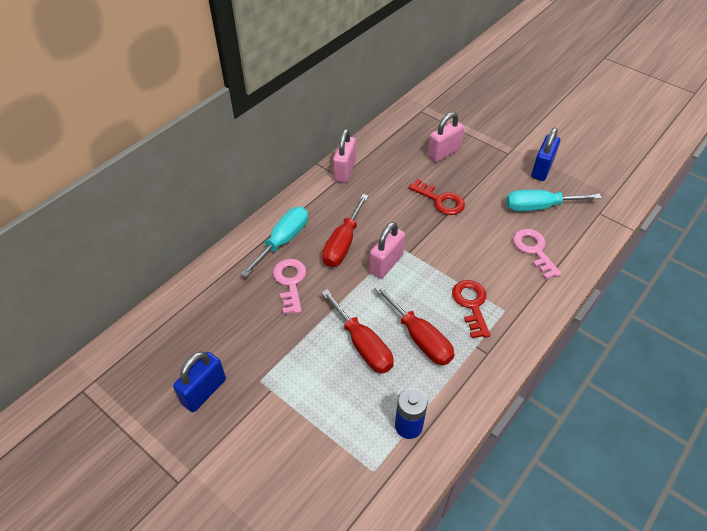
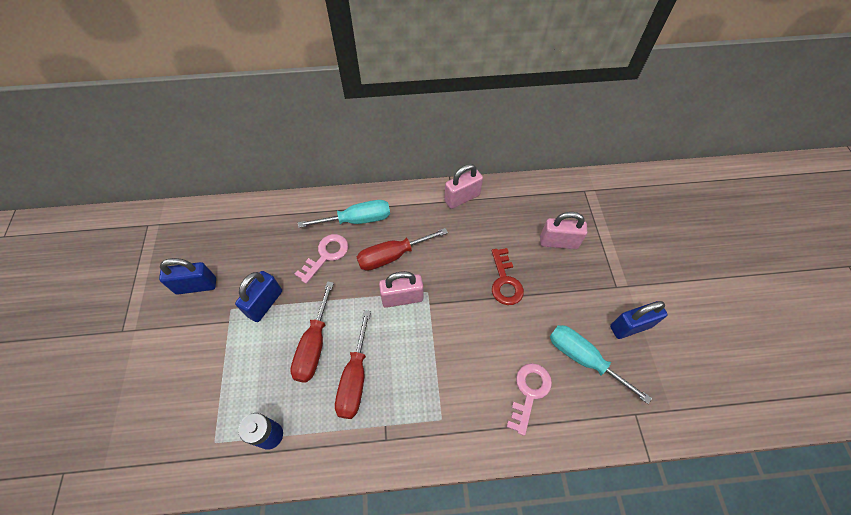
camera: 45 degrees right, 10 degrees up
(285, 352) = (265, 303): none -> blue padlock
(471, 304) = (422, 389): red key -> none

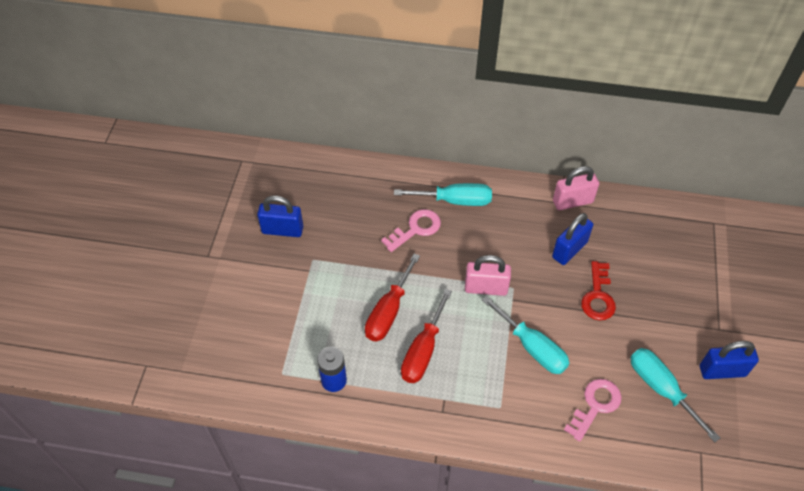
camera: 15 degrees right, 5 degrees down
(265, 303) = (347, 262): blue padlock -> blue padlock (569, 250)
(392, 256) = (484, 244): red screwdriver -> none
(458, 347) = (532, 347): none -> turquoise screwdriver
(558, 242) = (668, 270): pink padlock -> none

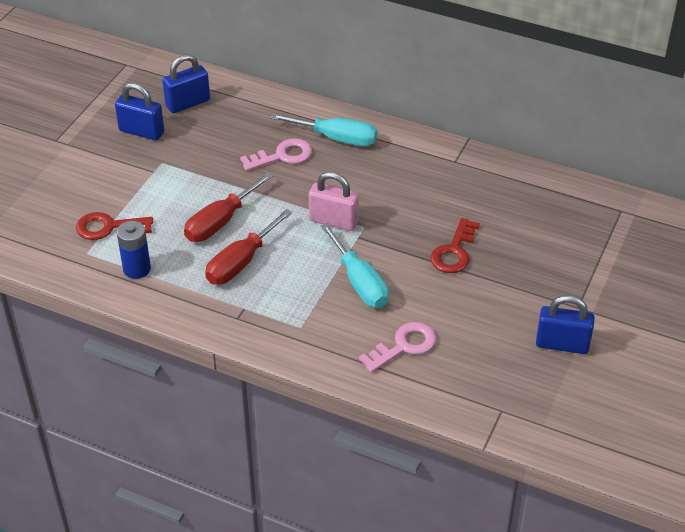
camera: 15 degrees right, 10 degrees down
(291, 341) = (108, 227): none -> red key
(569, 250) = (442, 205): blue padlock -> blue padlock (188, 103)
(572, 202) = (467, 162): pink padlock -> none
(661, 388) = (484, 346): turquoise screwdriver -> none

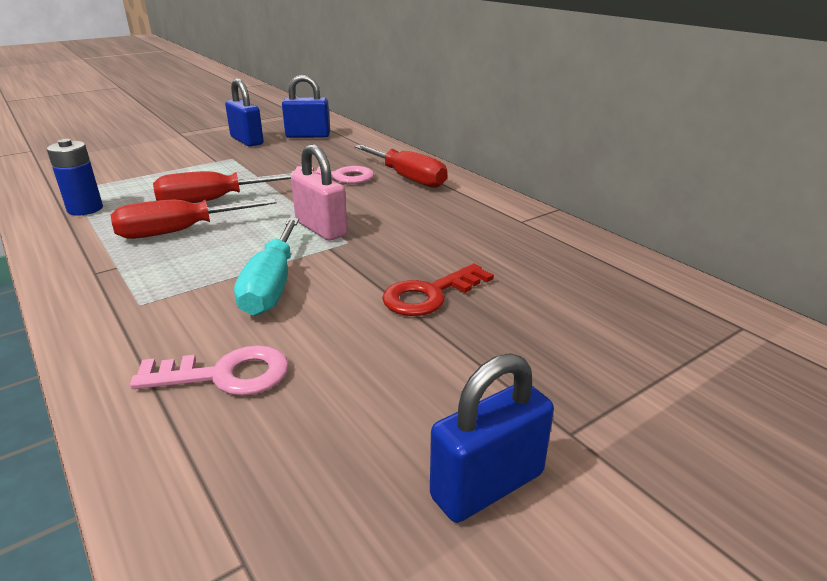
camera: 30 degrees right, 15 degrees down
(108, 227) = (118, 180): red key -> none
(336, 138) = (408, 178): turquoise screwdriver -> red screwdriver
(562, 344) = (487, 485): blue padlock -> blue padlock turned 75 degrees counterclockwise

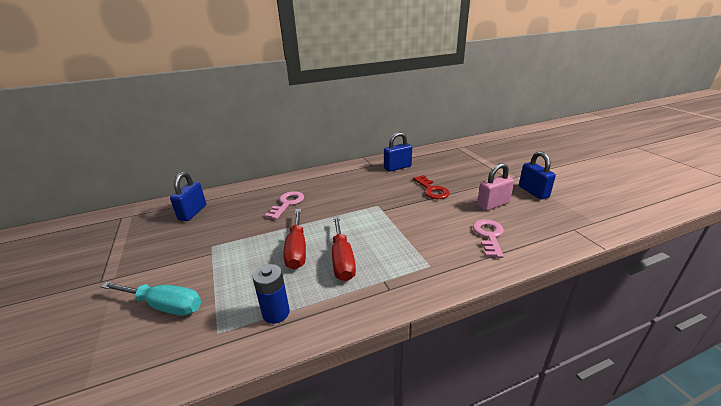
camera: 75 degrees left, 0 degrees up
(247, 141) = (175, 240): blue padlock -> blue padlock (397, 167)
(271, 286) = (418, 226): turquoise screwdriver -> turquoise screwdriver (165, 306)
(321, 229) = (359, 212): pink padlock -> pink padlock (493, 205)
(408, 178) = (305, 184): red screwdriver -> none

